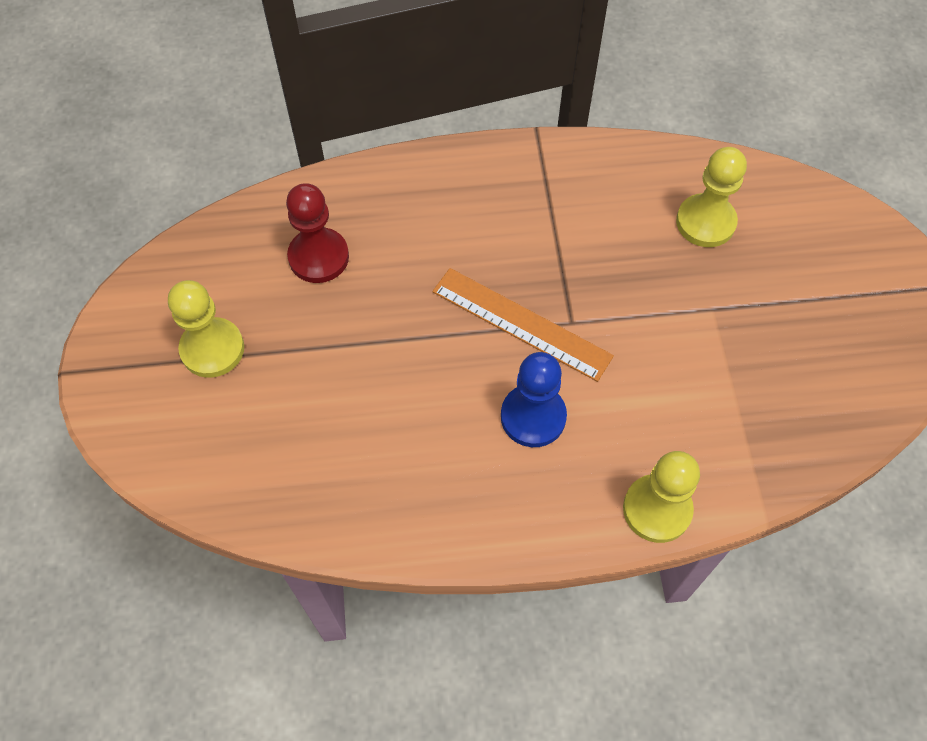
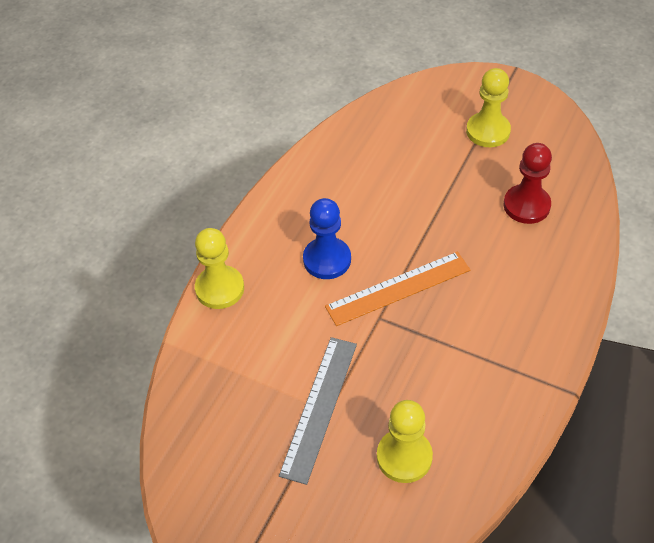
camera: 125 degrees right, 10 degrees down
(716, 317) = (319, 407): none -> grey ruler

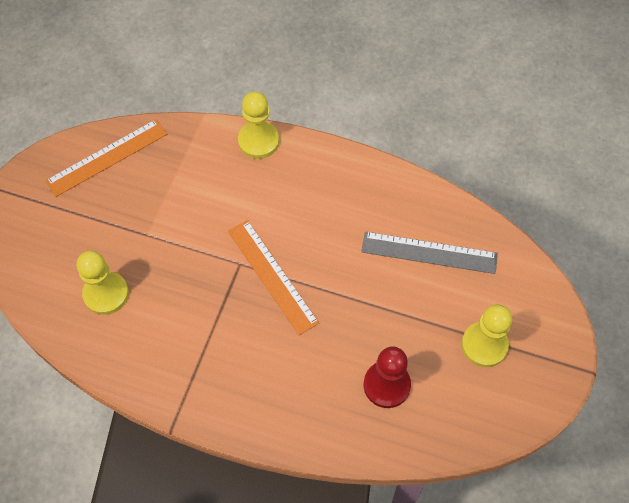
camera: 80 degrees right, 10 degrees up
(205, 453) = (107, 157): none -> orange ruler
(319, 407) = (148, 228): grey ruler -> grey ruler (429, 252)
(327, 259) = (298, 216): blue pawn -> none

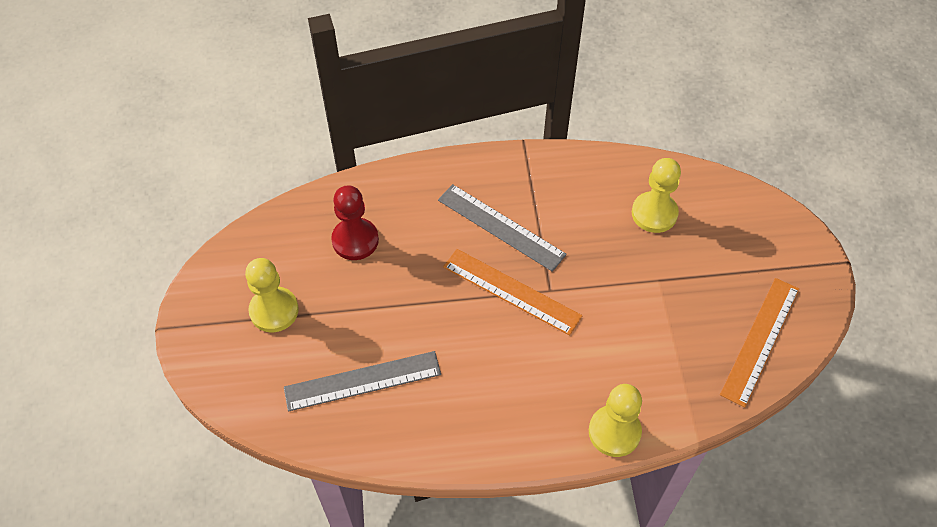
camera: 155 degrees right, 5 degrees down
(247, 340) = (501, 227): none -> grey ruler

